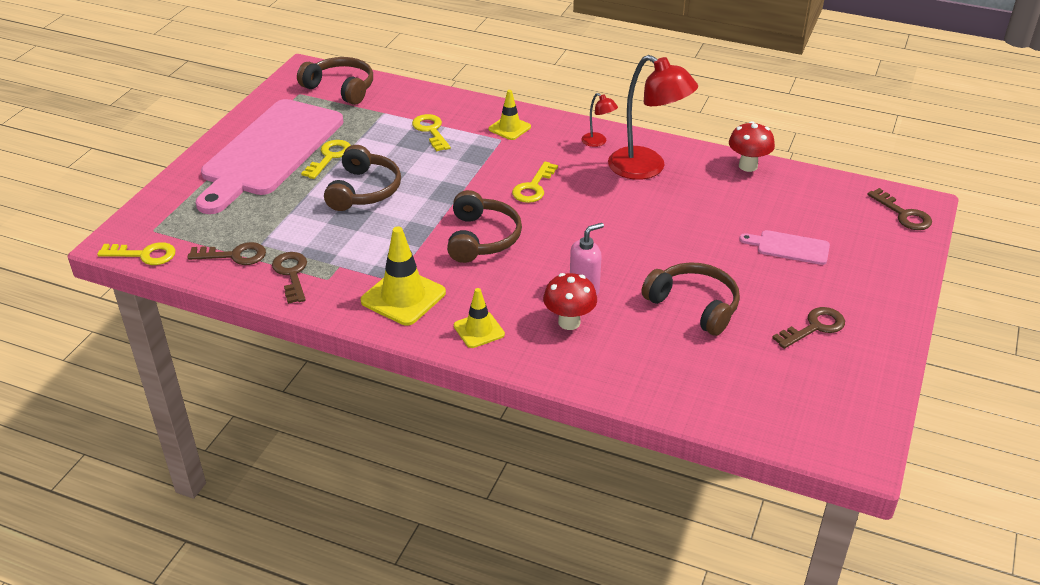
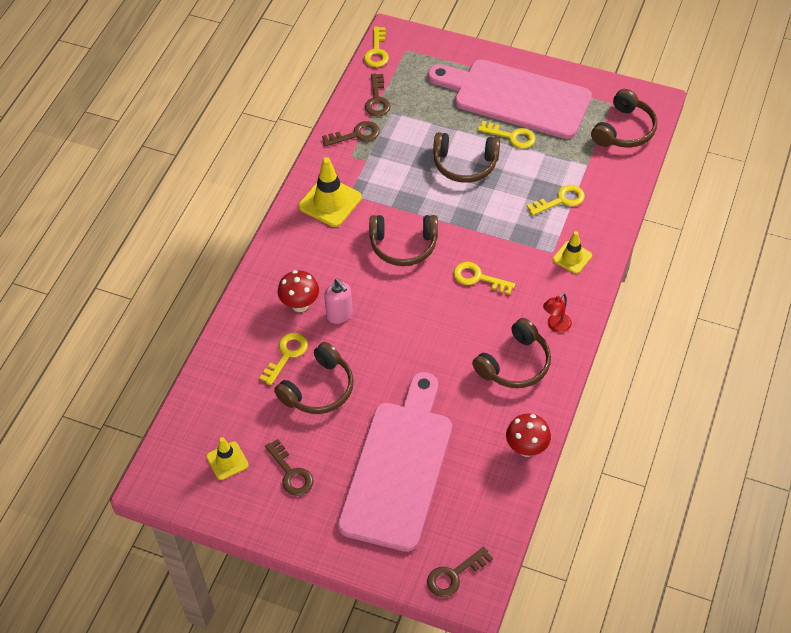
camera: 90 degrees right, 15 degrees up
(479, 330) = (292, 249): yellow traffic cone -> yellow traffic cone (227, 461)
(647, 168) = (515, 364): red lamp -> brown headphones
(647, 333) = (287, 355): none -> yellow key
(789, 247) = (398, 468): pink cutting board -> pink cutting board, size x2.48

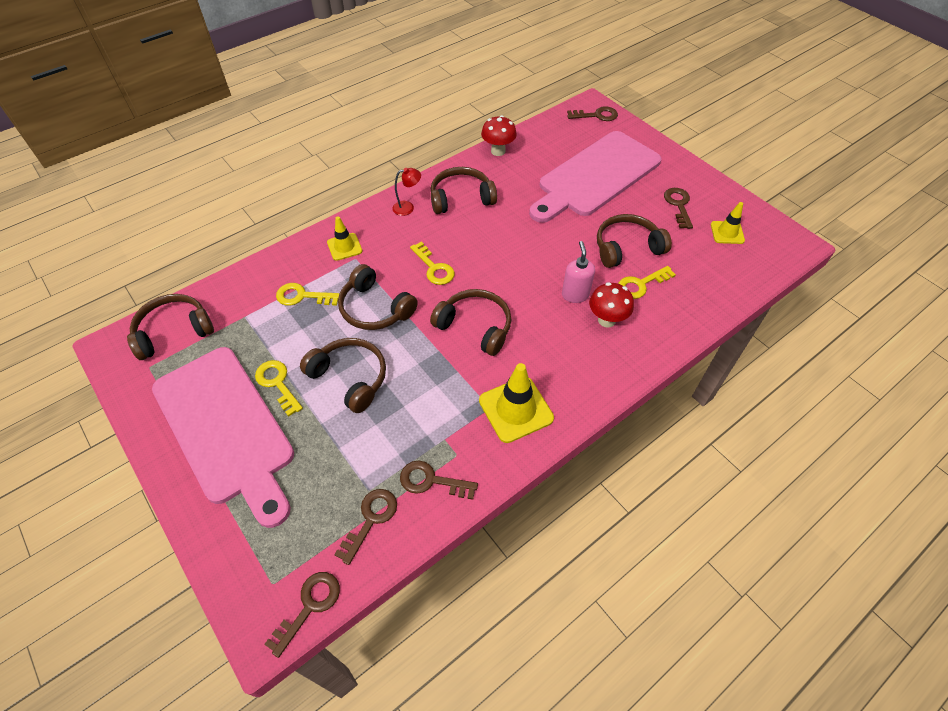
camera: 150 degrees left, 0 degrees up
(376, 51) = (309, 606): yellow key -> brown key
(495, 220) = (375, 308): none -> brown headphones

